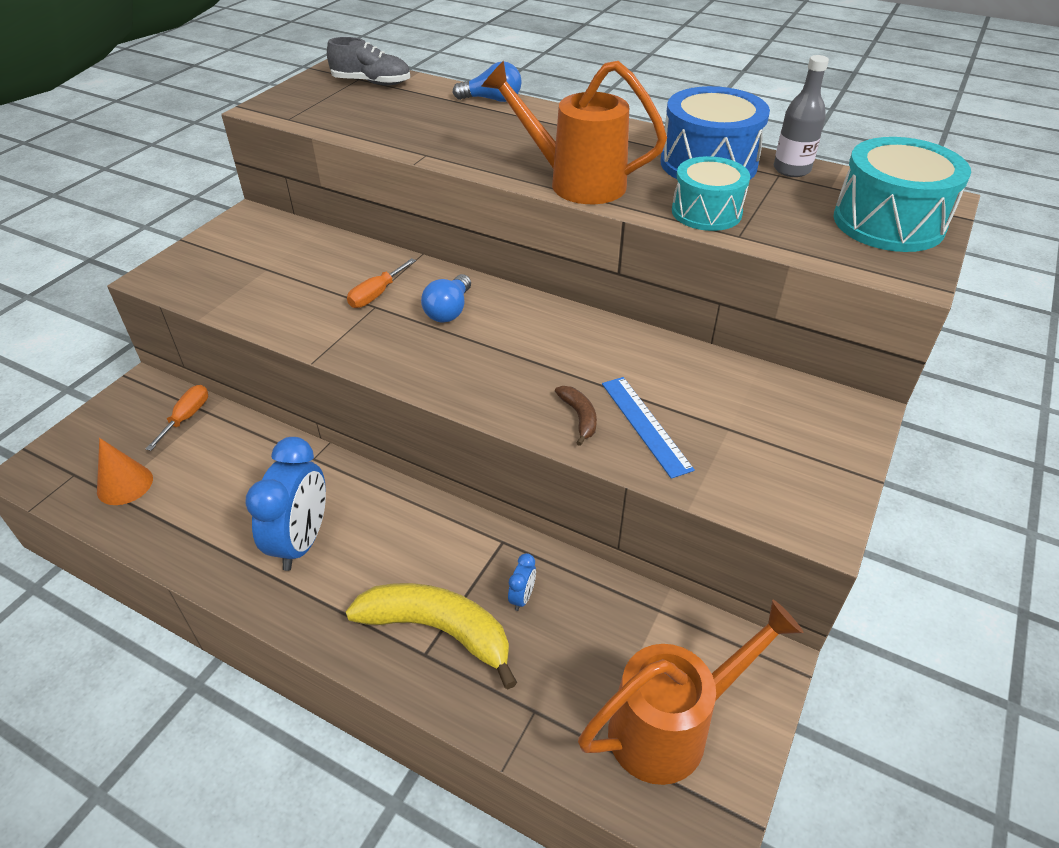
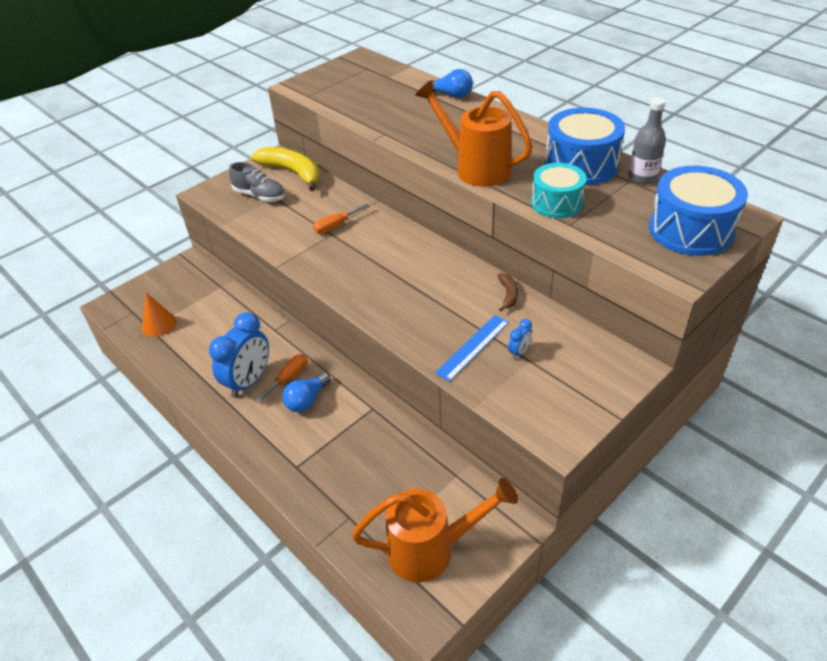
camera: 20 degrees right, 0 degrees up
(187, 417) = (207, 288): orange screwdriver -> orange screwdriver (289, 378)
(371, 83) = (374, 72): grey shoe -> grey shoe (260, 196)
(438, 630) = (310, 455): yellow banana -> yellow banana (293, 173)
(449, 310) = (378, 245): blue light bulb -> blue light bulb (307, 400)
(522, 597) = (370, 446): blue clock -> blue clock (519, 352)
(579, 417) = (431, 333): brown banana -> brown banana (508, 295)
(645, 425) = (473, 347): blue ruler -> blue ruler turned 45 degrees clockwise
(888, 222) = (690, 230): turquoise drum -> blue drum

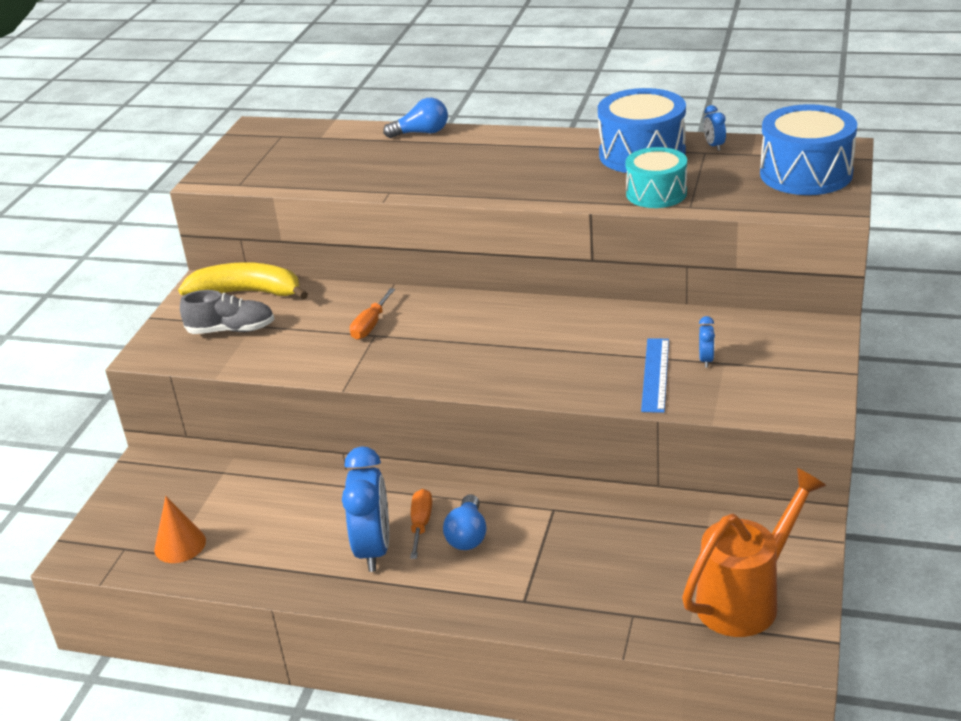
camera: 30 degrees left, 10 degrees down
(476, 168) = (535, 191): orange watering can -> none
(508, 295) = (641, 317): brown banana -> none
(642, 177) = (714, 146): grey bottle -> blue clock

